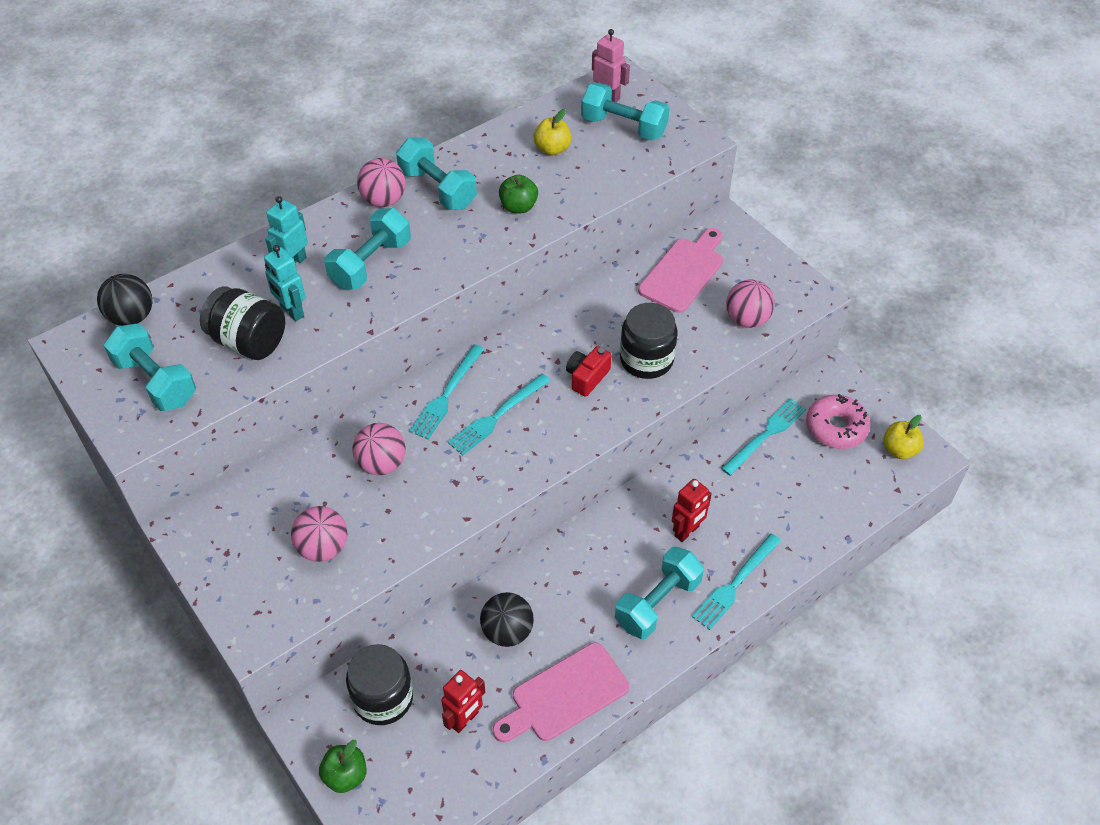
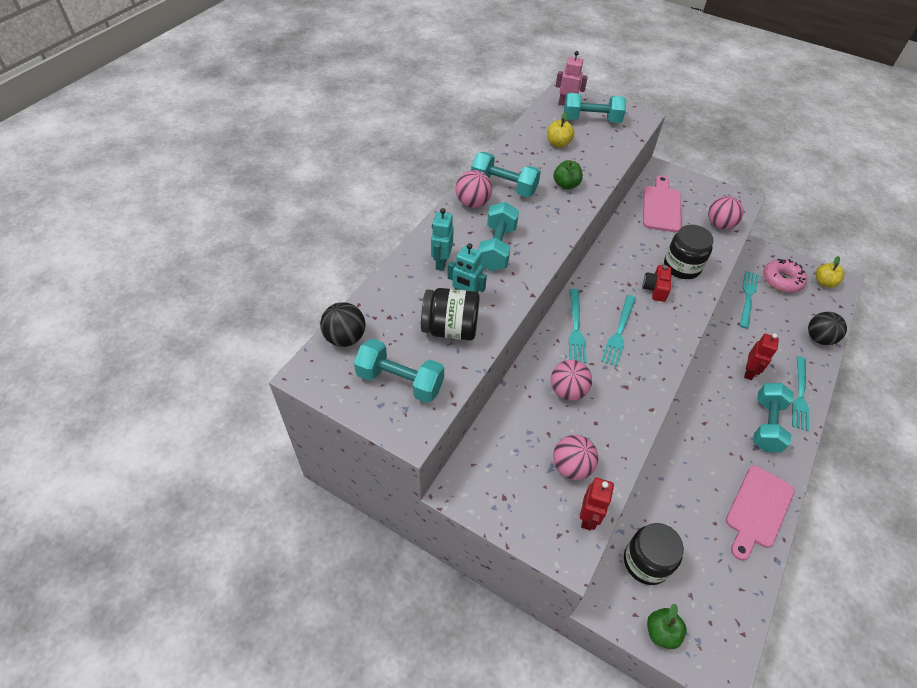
camera: 25 degrees left, 0 degrees up
(465, 719) = (709, 554): red robot -> red robot (588, 518)
(507, 631) = (692, 480): black ball -> black ball (818, 338)

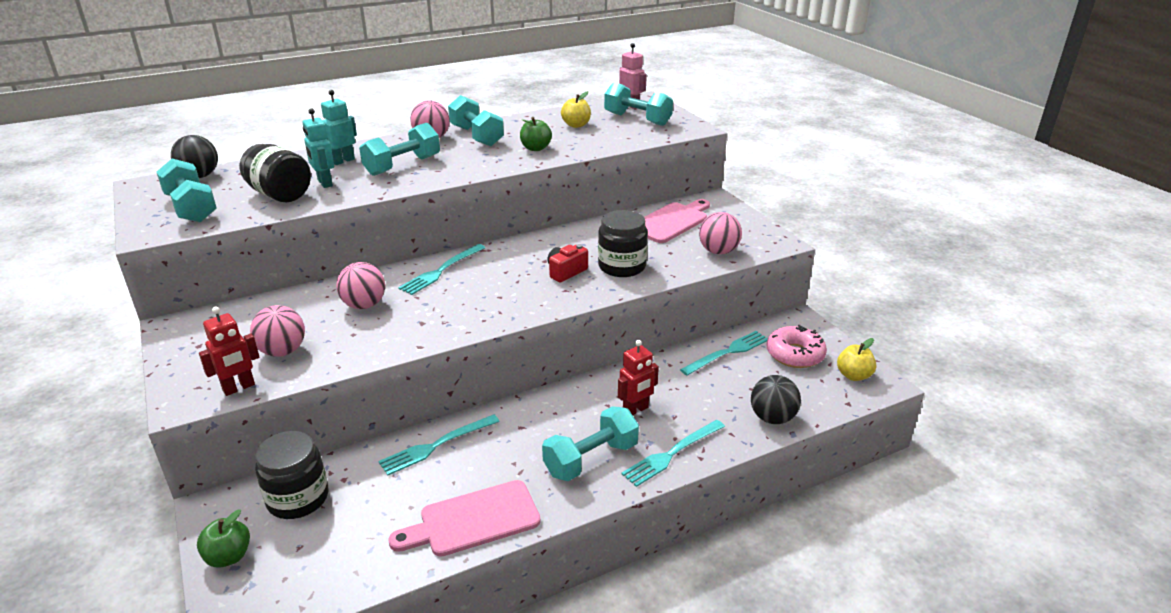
camera: 35 degrees right, 20 degrees down
(619, 332) = (478, 287): turquoise fork -> turquoise fork (436, 445)

